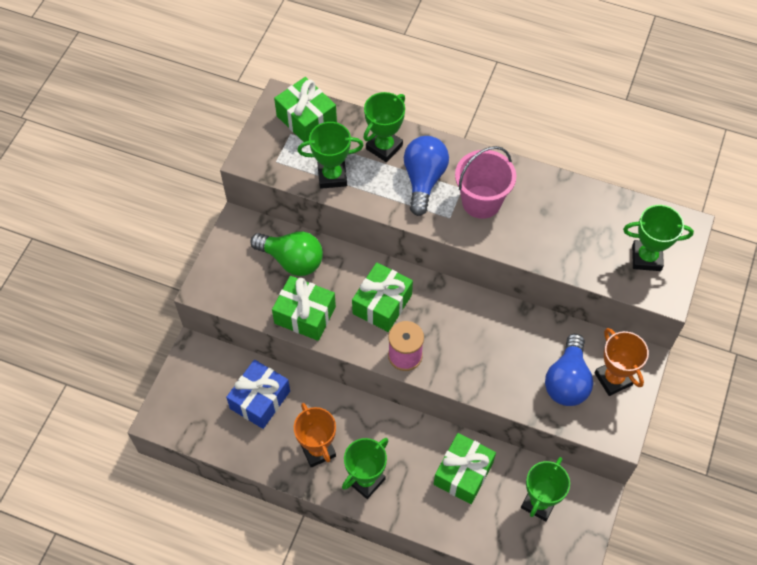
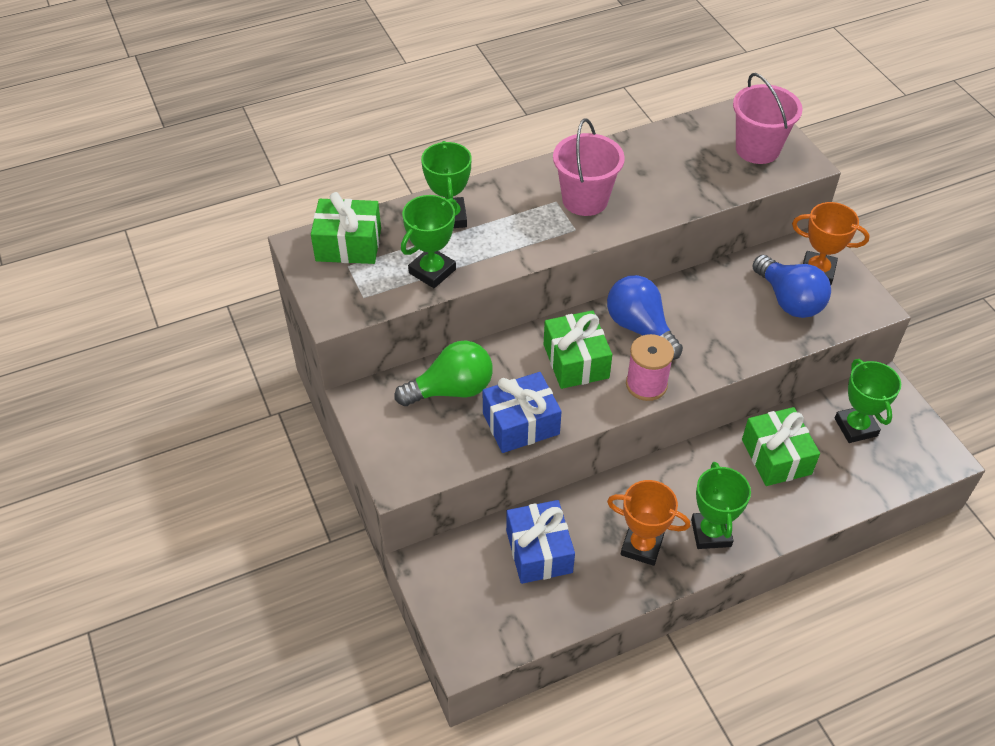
camera: 45 degrees left, 10 degrees down
(305, 315) = (521, 424): green gift -> blue gift
(423, 180) = (516, 218): blue light bulb -> blue light bulb (640, 328)
(646, 258) = (757, 149): green trophy -> pink bucket

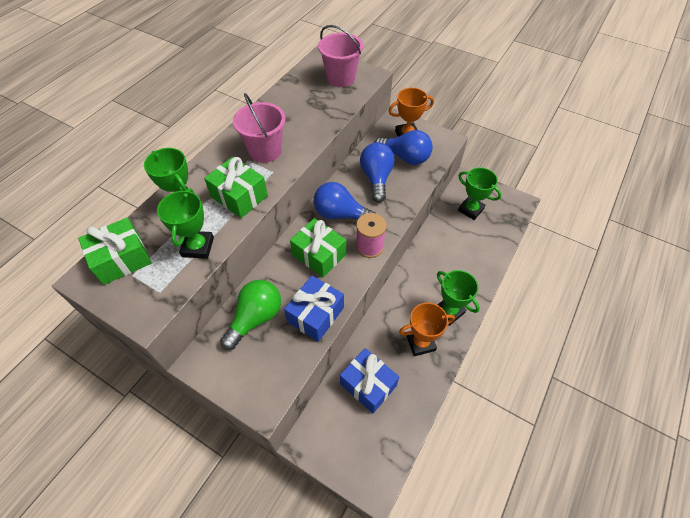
camera: 35 degrees left, 5 degrees up
(724, 307) = (376, 178): none -> blue light bulb
(776, 457) = (447, 248): green gift -> green gift (239, 196)

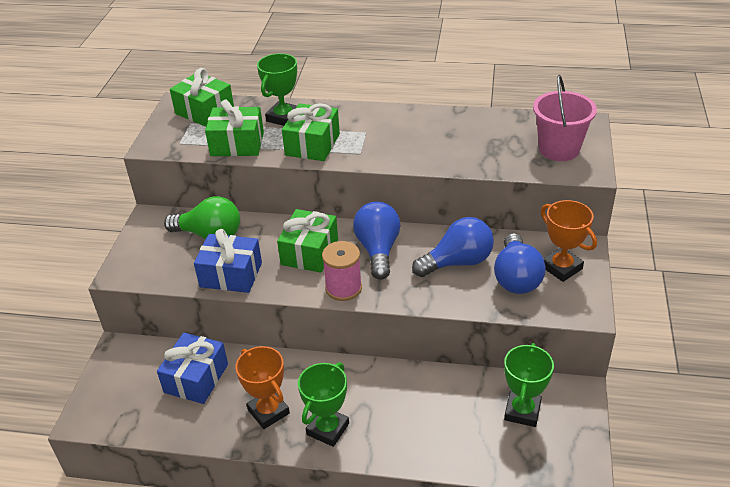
camera: 70 degrees right, 15 degrees down
(198, 247) = (237, 144): green trophy -> green gift
(265, 151) = (387, 138): pink bucket -> none

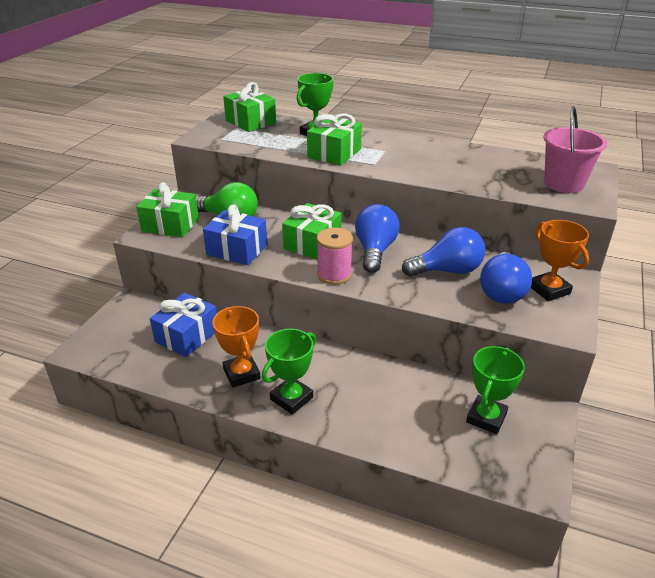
camera: 10 degrees right, 5 degrees down
(237, 144) = (269, 145): green gift -> green gift (170, 225)

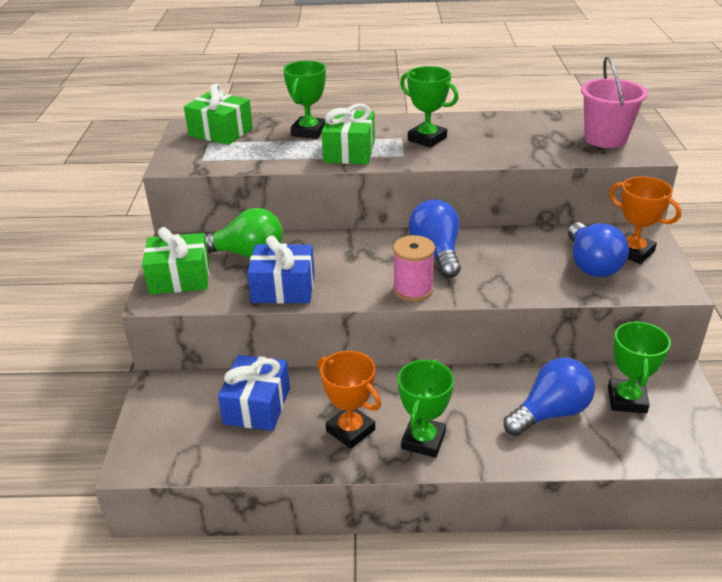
camera: 20 degrees left, 0 degrees up
(312, 243) = (363, 260): green gift -> none
(405, 155) = (427, 139): none -> green trophy
(447, 271) = (524, 256): blue light bulb -> blue light bulb (550, 412)

